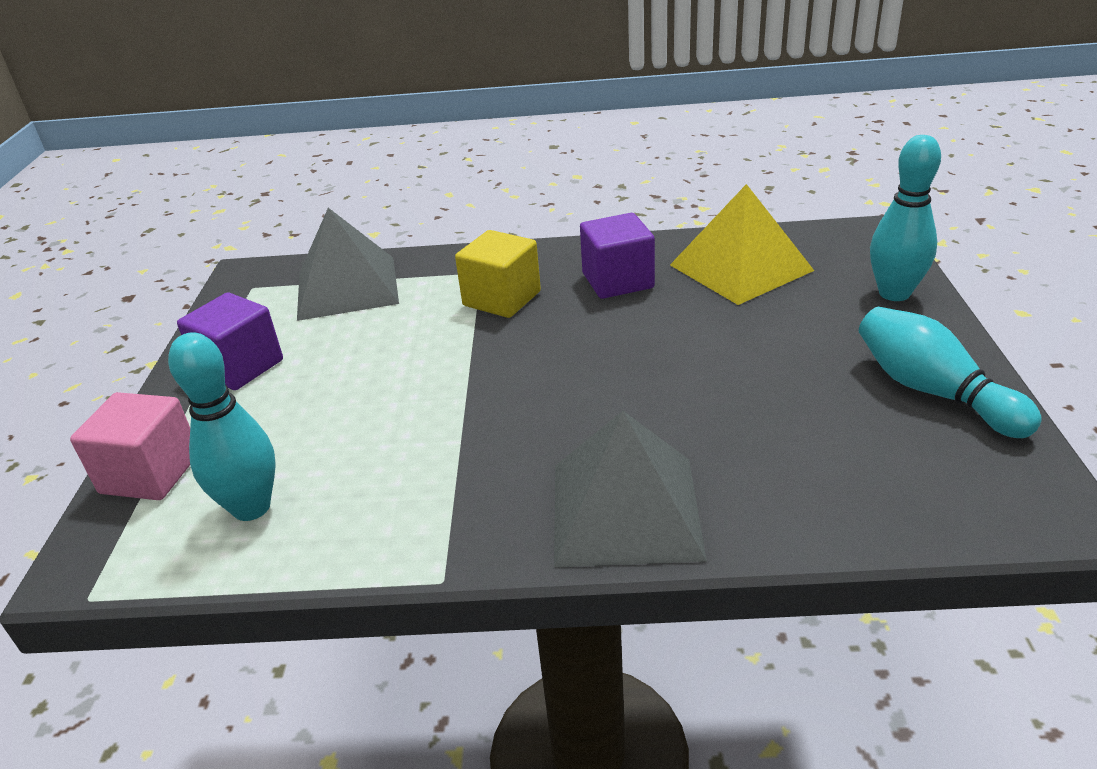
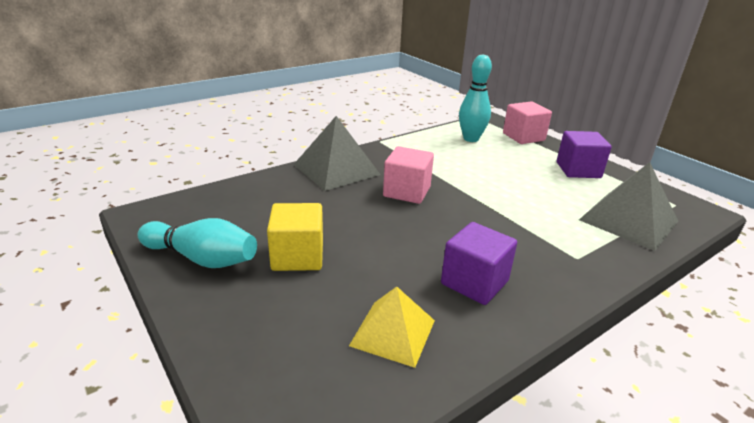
camera: 140 degrees right, 5 degrees down
(502, 299) = (527, 242): yellow cube -> yellow cube (297, 256)
(553, 412) = (407, 192): none -> pink cube
(740, 267) = (393, 332): yellow pyramid -> yellow pyramid, size x0.66
(894, 293) = (239, 346): turquoise bowling pin -> none

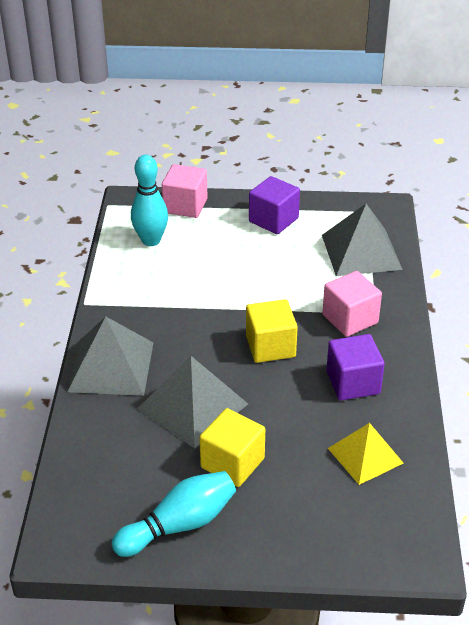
camera: 50 degrees left, 10 degrees up
(339, 213) = (193, 406): none -> grey pyramid
(407, 192) = (201, 343): pink cube -> pink cube (350, 319)
(450, 221) = (270, 346): none -> yellow cube

